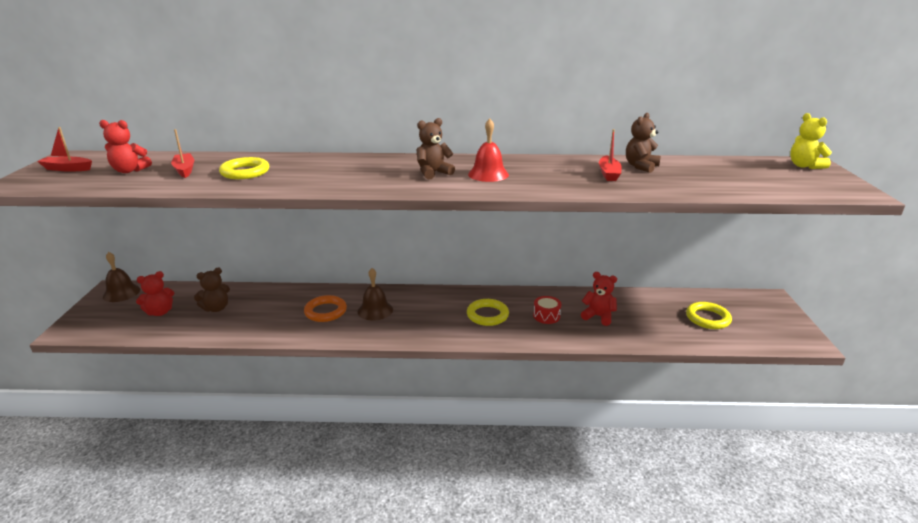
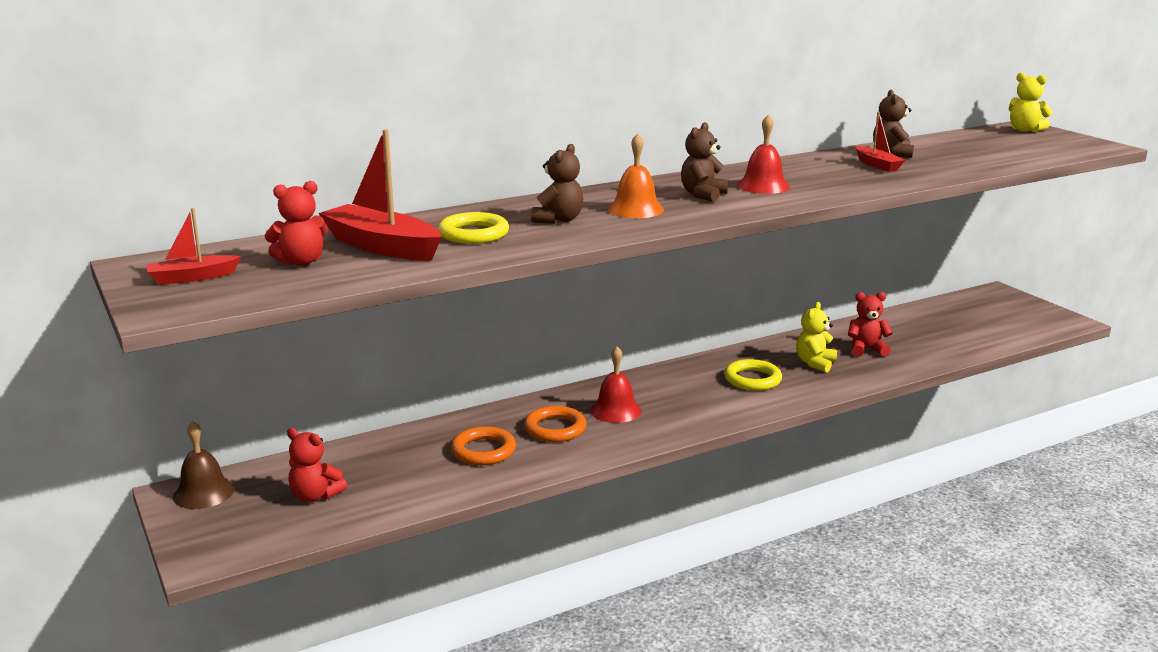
camera: 30 degrees left, 5 degrees down
(160, 312) = (315, 496): red teddy bear -> red teddy bear turned 90 degrees clockwise
(184, 170) = (382, 246): red boat -> red boat, size x1.82
(216, 308) = (395, 467): brown teddy bear -> brown teddy bear (558, 220)
(270, 313) = (483, 451): none -> orange ring
(369, 175) = (635, 209): none -> orange bell
(375, 310) = (615, 410): brown bell -> red bell
(546, 316) = (815, 363): red drum -> yellow teddy bear
(707, 318) = (966, 324): yellow ring -> none

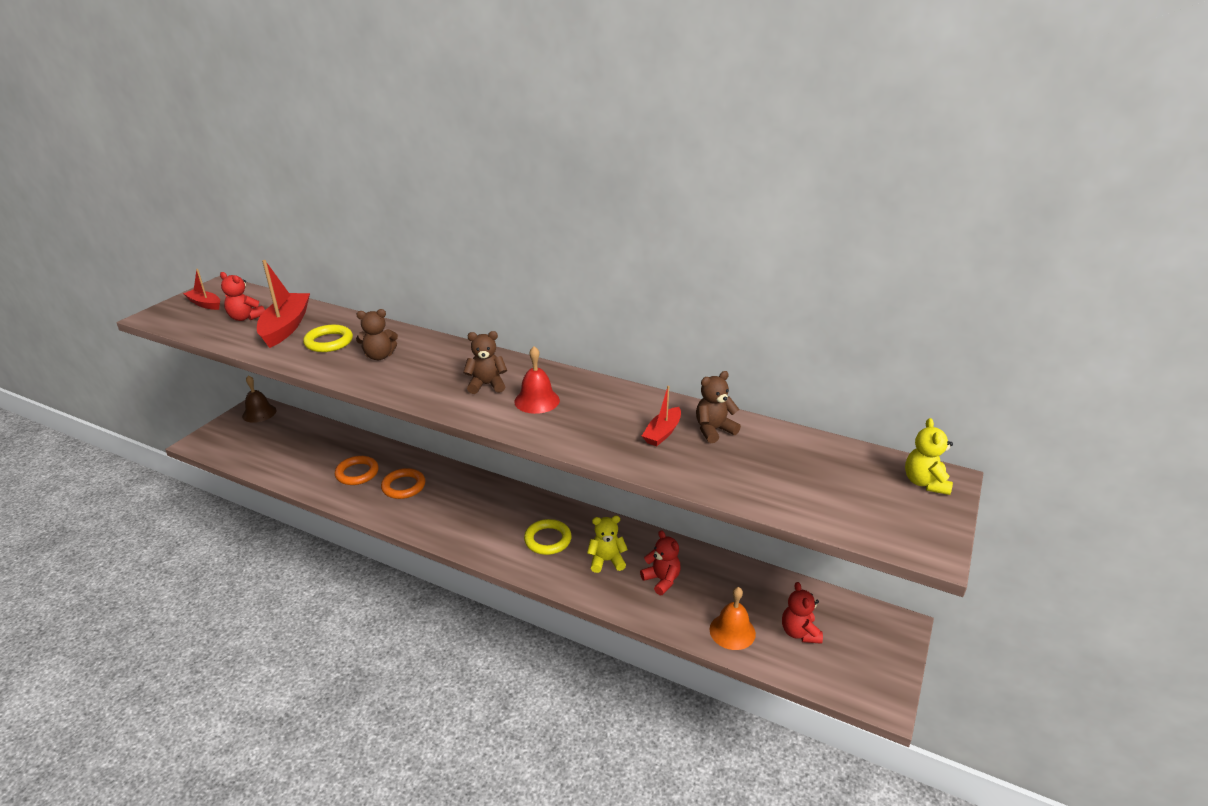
camera: 55 degrees right, 10 degrees up
(315, 496) = (273, 444): red teddy bear -> red teddy bear (799, 632)
(615, 410) = (447, 499): red bell -> none
(635, 209) = (426, 373): orange bell -> orange bell (732, 631)

